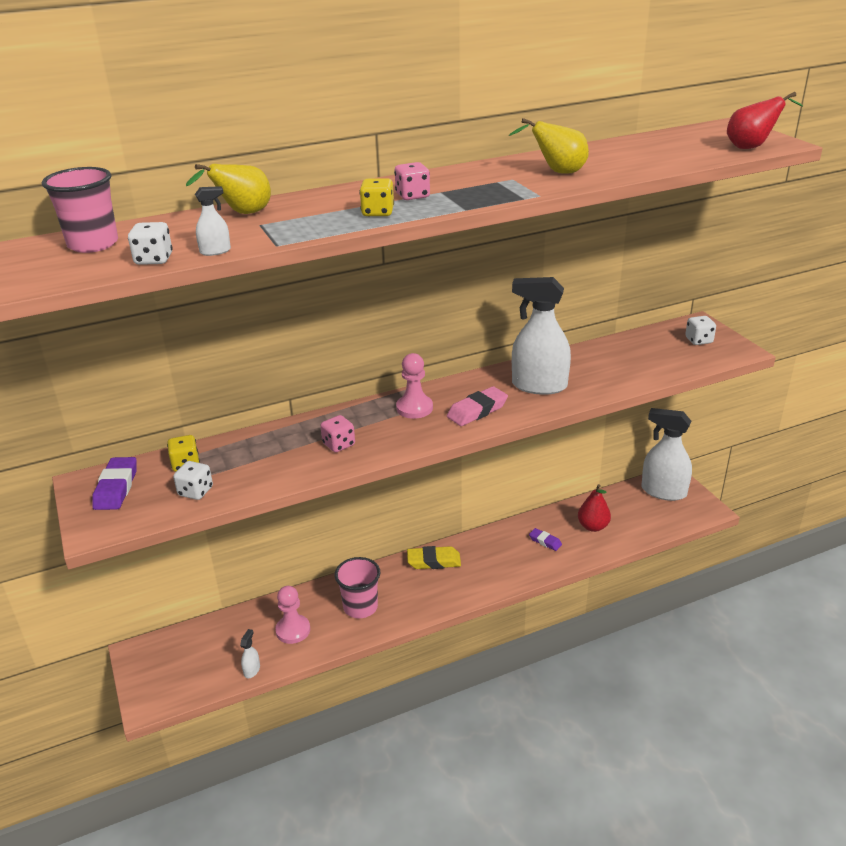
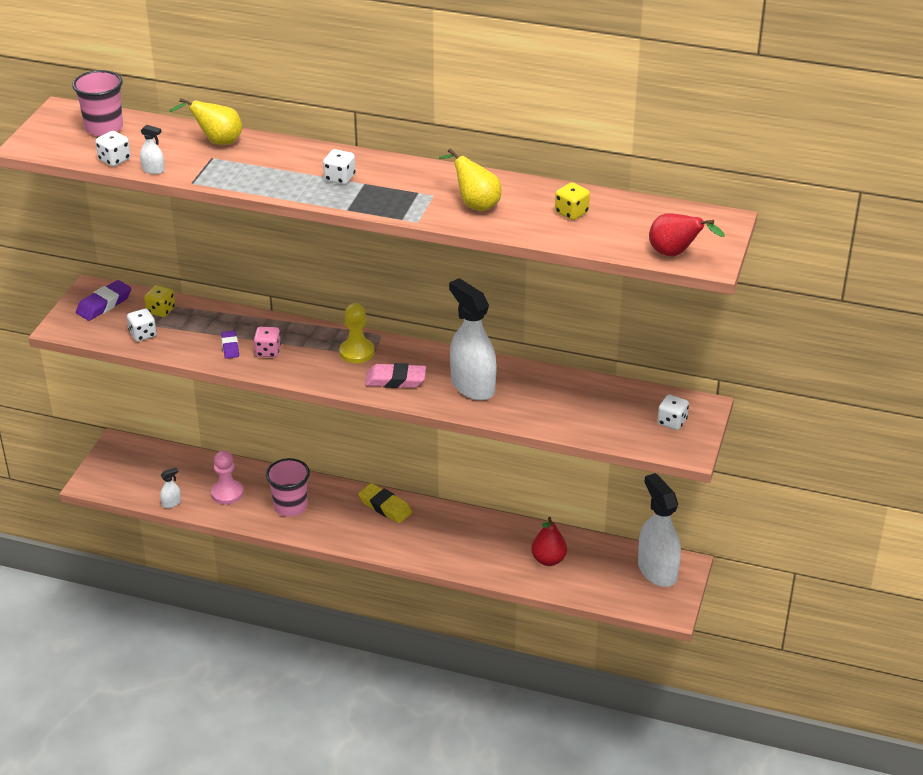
camera: 40 degrees right, 5 degrees up
(378, 212) = (292, 183): yellow dice -> yellow dice (571, 213)
(412, 196) = (339, 178): pink dice -> white dice
(414, 408) = (357, 352): pink pawn -> yellow pawn
(545, 541) = (491, 546): purple eraser -> purple eraser (230, 347)

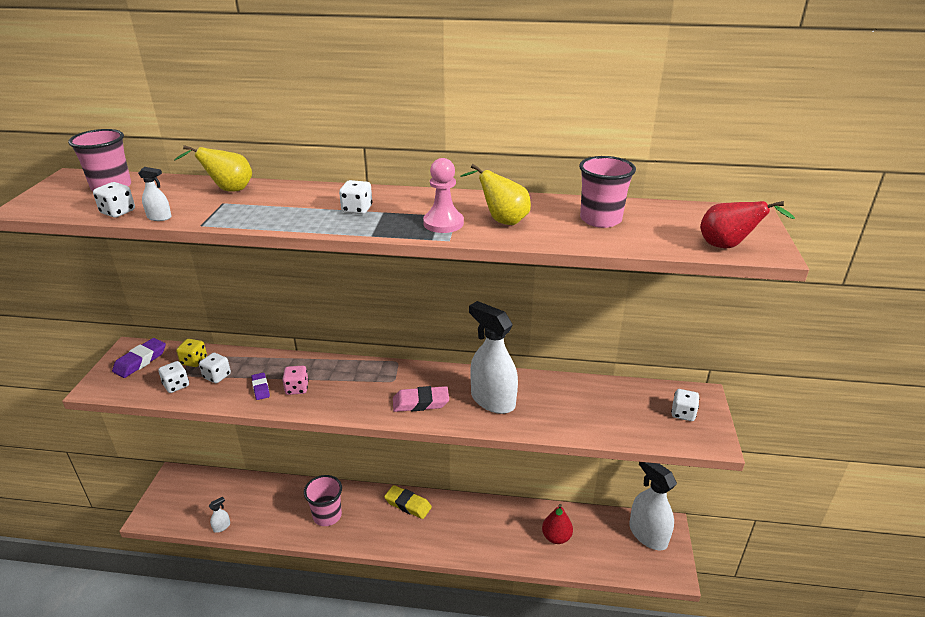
camera: 10 degrees left, 5 degrees down
(185, 329) = (217, 376): none -> white dice
(227, 493) = (271, 510): pink pawn -> pink pawn (443, 223)
(357, 352) = (379, 380): yellow pawn -> none
(571, 213) = (600, 219): yellow dice -> pink cup

